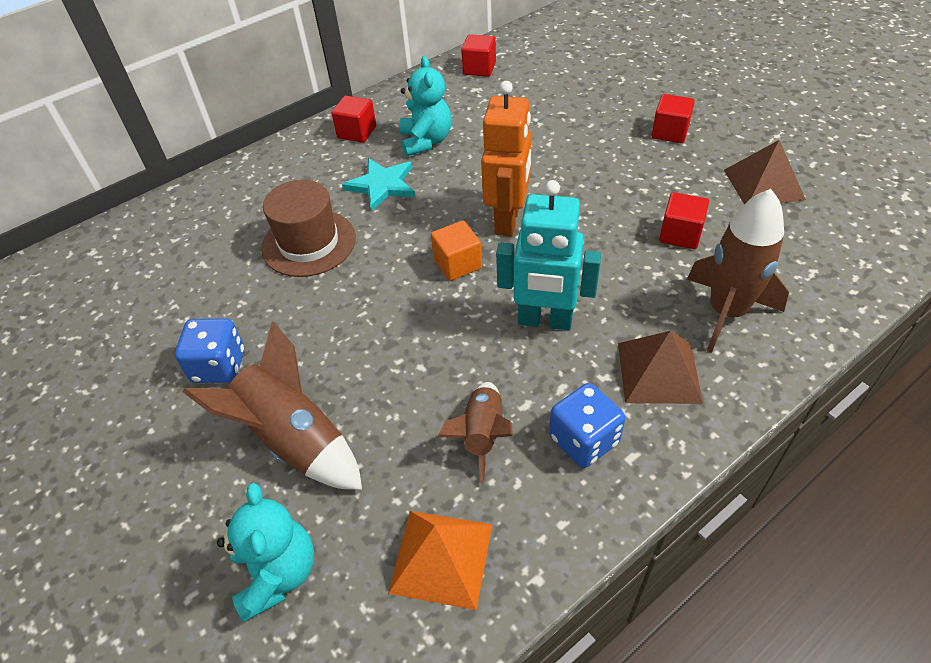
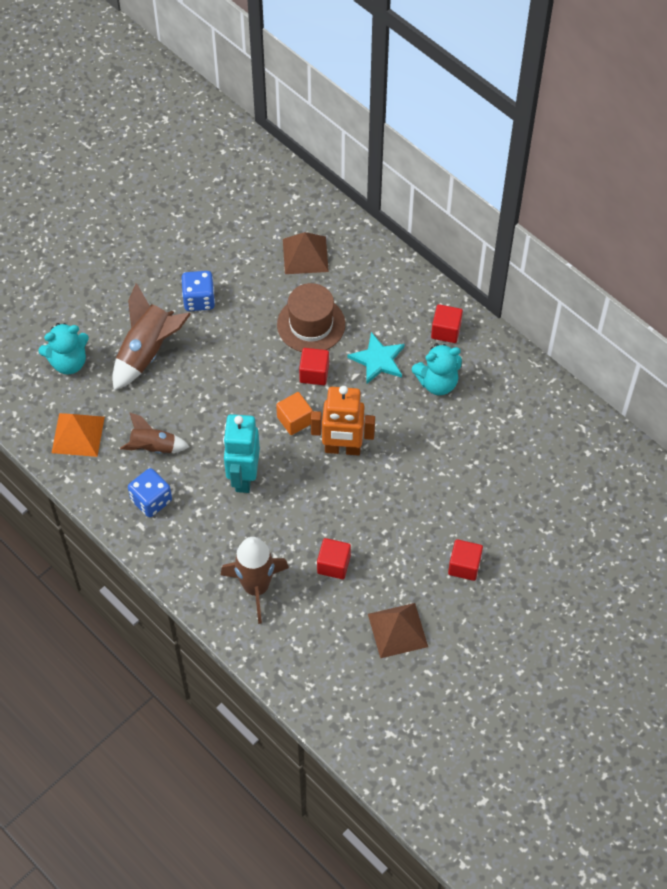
camera: 80 degrees right, 10 degrees up
(479, 68) = (553, 412): red cube -> red cube (314, 373)
(659, 372) = (203, 543): brown pyramid -> brown pyramid (305, 255)

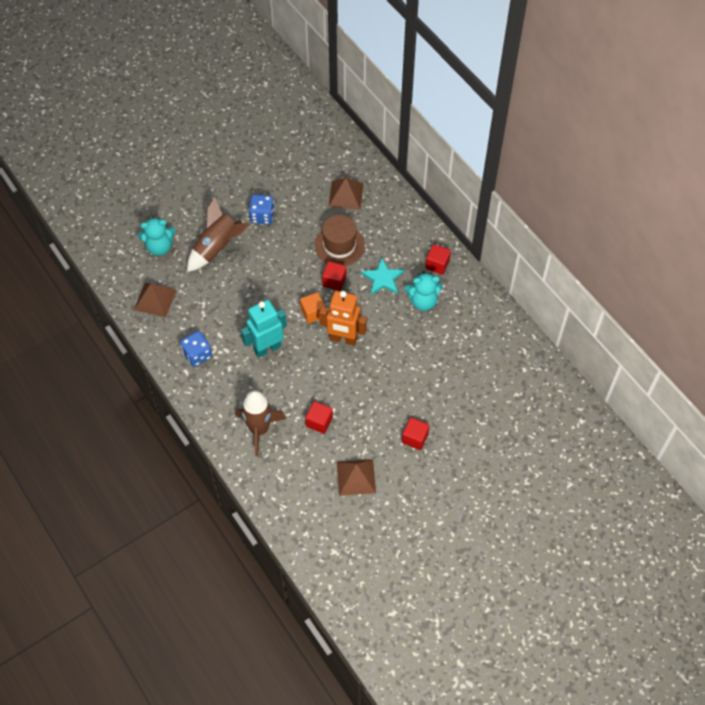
camera: 10 degrees right, 0 degrees up
(78, 434) = (155, 299): orange pyramid -> brown pyramid
(153, 447) = (207, 317): brown rocket -> none
(243, 477) = (267, 348): turquoise robot -> turquoise robot turned 45 degrees clockwise

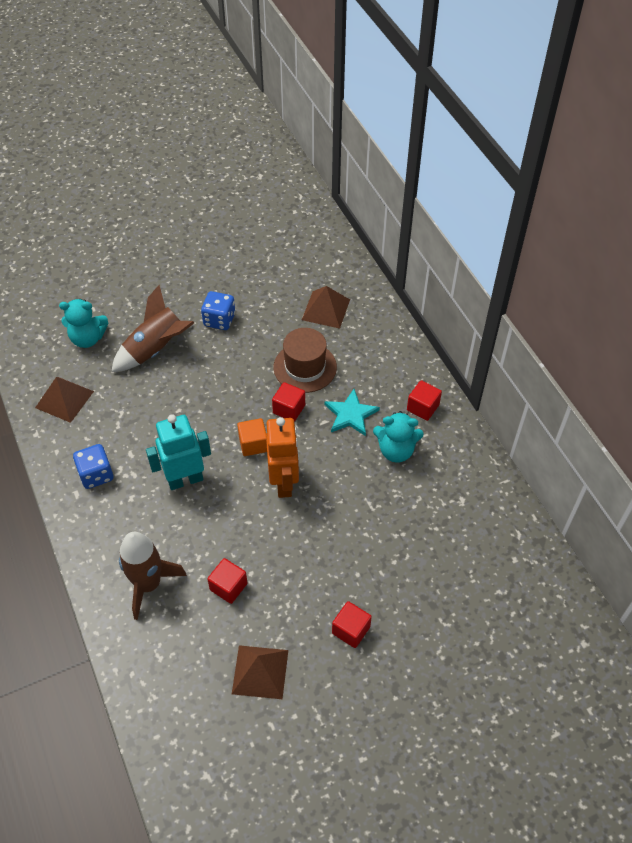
camera: 10 degrees right, 5 degrees down
(343, 339) = (284, 483): orange robot -> orange robot turned 120 degrees counterclockwise

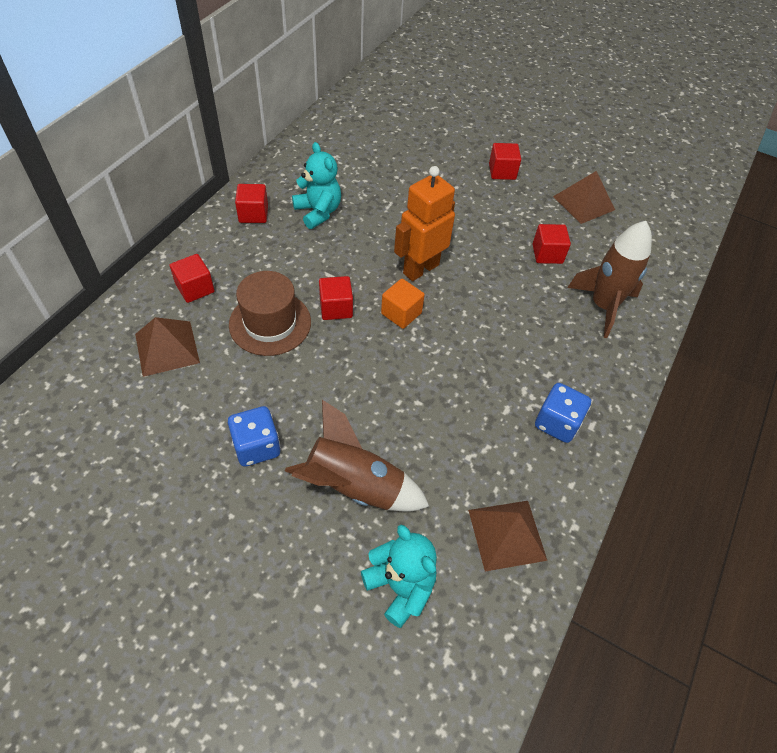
camera: 130 degrees left, 0 degrees up
(185, 479) = (488, 343): turquoise robot -> none
(350, 414) = (303, 259): turquoise star -> none
(367, 342) = (195, 288): none -> red cube

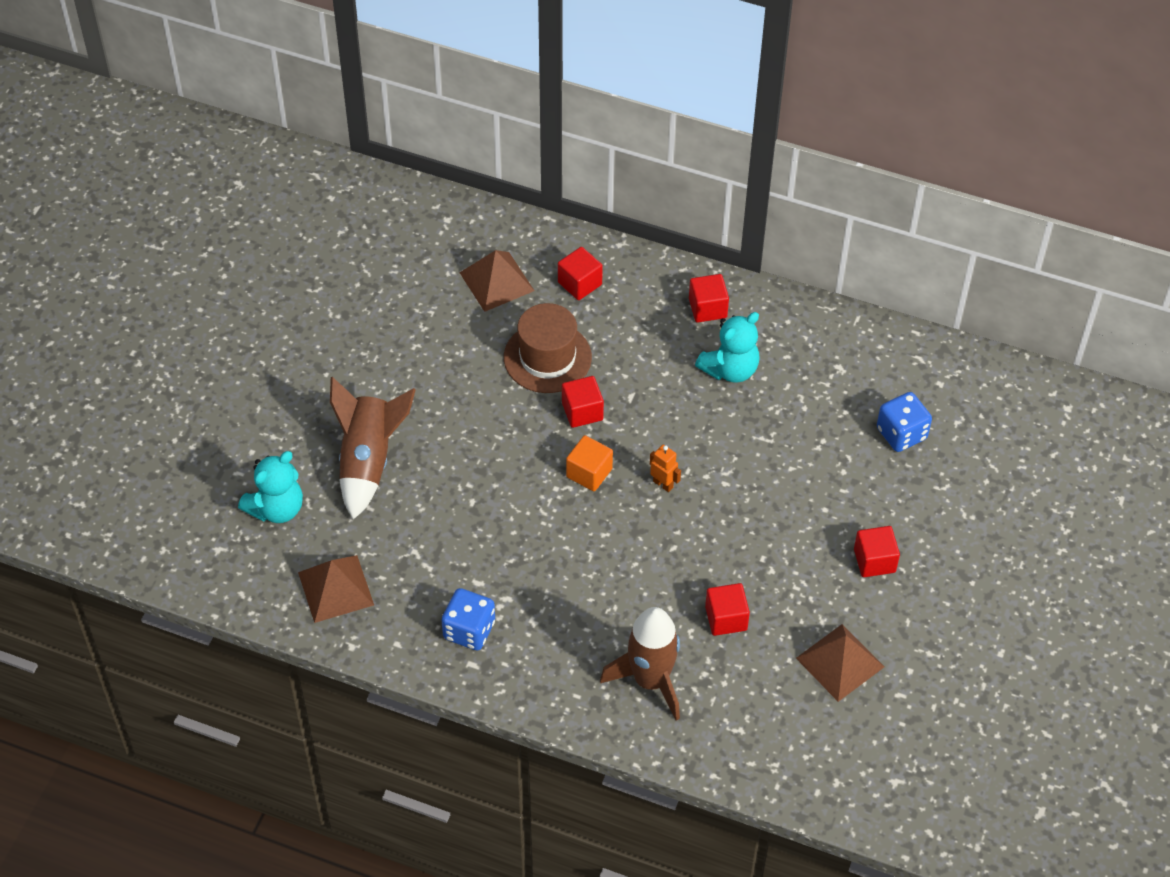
camera: 85 degrees right, 0 degrees up
(256, 446) = (397, 377): blue dice -> blue dice (901, 433)
(420, 269) = (663, 484): orange robot -> orange robot, size x0.45

